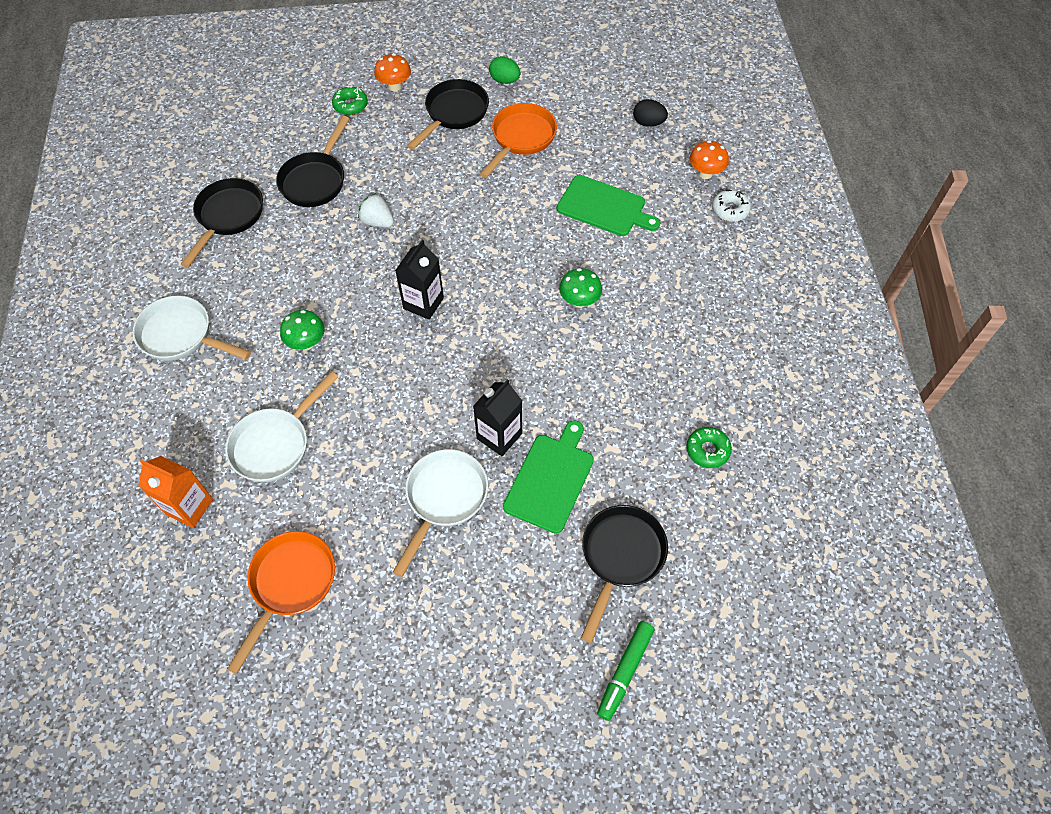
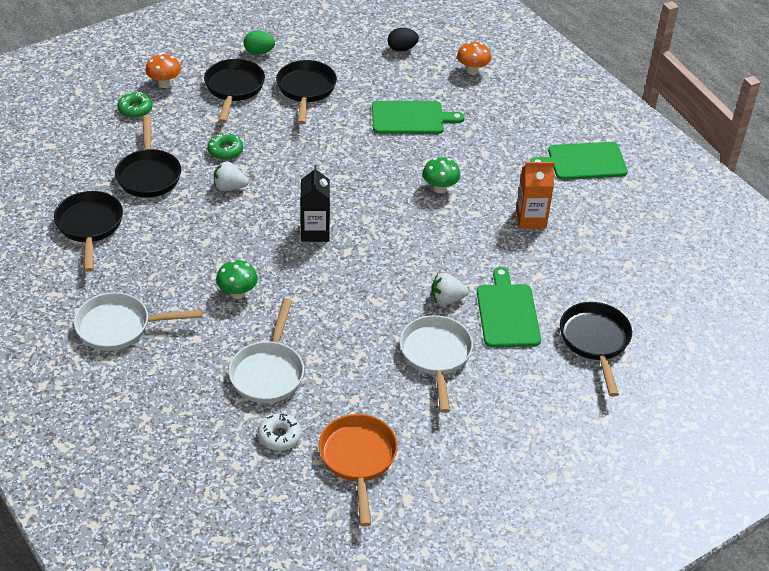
camera: 30 degrees left, 15 degrees down
(189, 507) = (229, 442): orange carton -> orange carton (531, 219)
(499, 436) = (447, 299): black carton -> white strawberry
(521, 138) = (306, 90): orange pan -> black pan
(625, 672) = (650, 410): green marker -> none
(707, 450) = (607, 252): green donut -> green donut (225, 151)
(730, 210) = (509, 90): white donut -> white donut (280, 436)
(754, 327) = (583, 162): none -> green cutting board

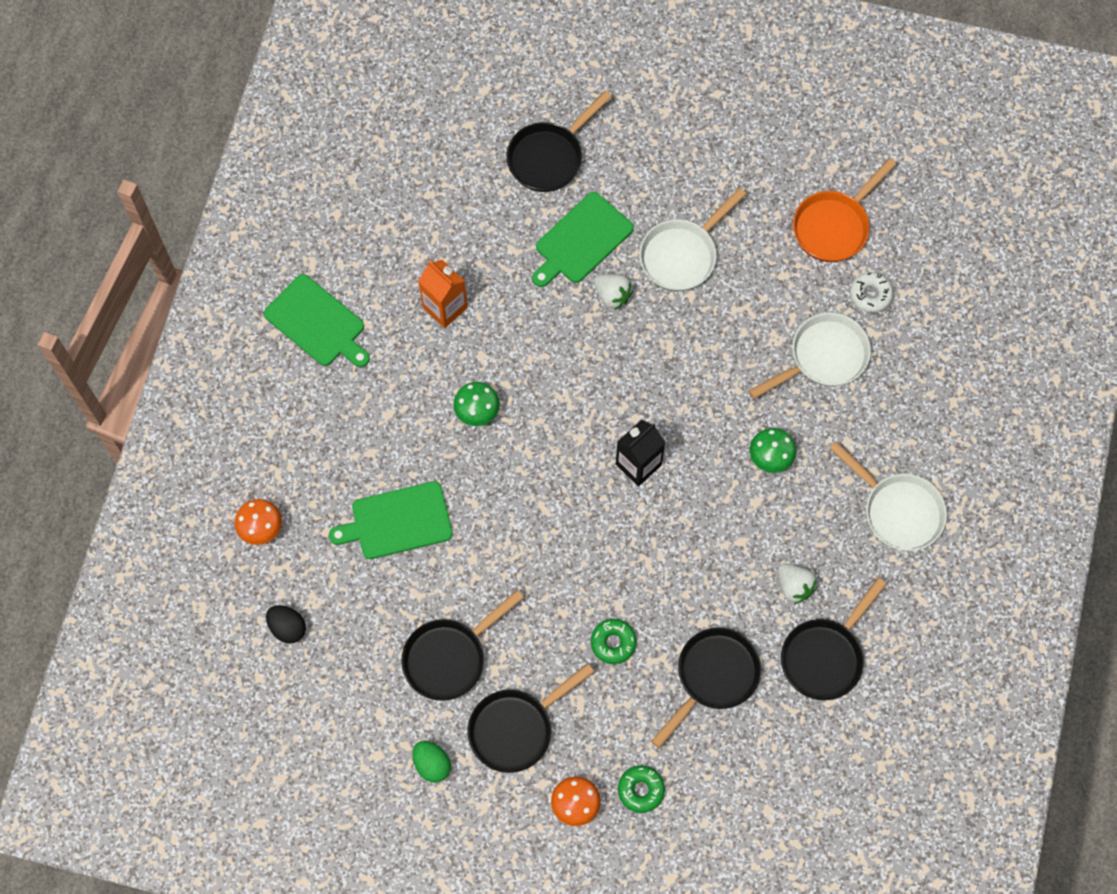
camera: 130 degrees left, 25 degrees up
(229, 187) = (657, 589): white strawberry -> white strawberry (794, 586)
(411, 118) = (397, 521): green cutting board -> green cutting board turned 60 degrees counterclockwise

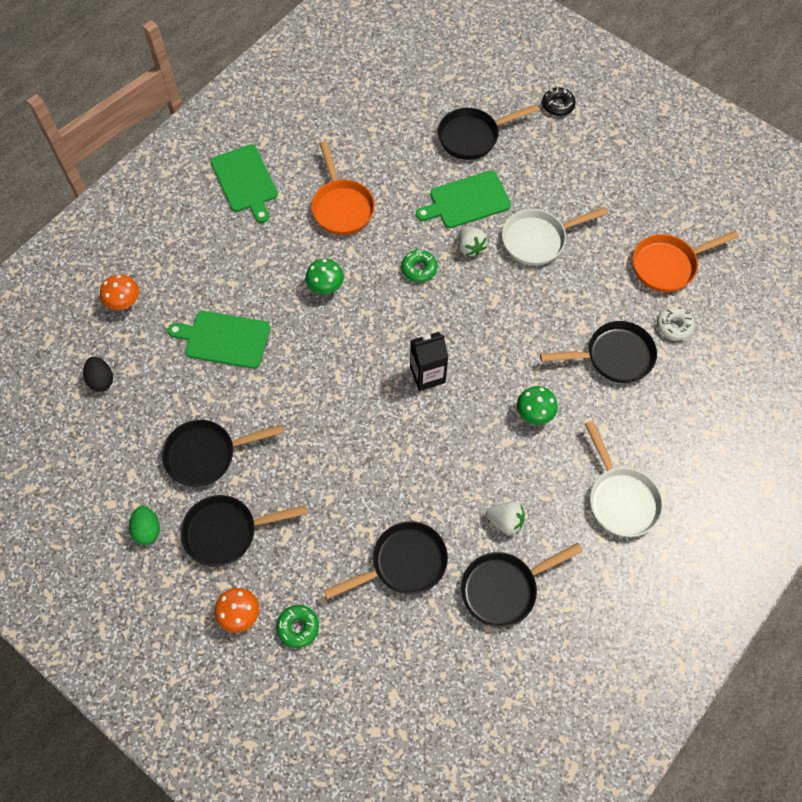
camera: 25 degrees right, 5 degrees down
(445, 307) = (342, 206): orange carton -> orange pan
(613, 643) = (337, 500): green donut -> green donut (419, 269)
(626, 76) = (558, 105): none -> black donut
(794, 586) = (505, 521): white strawberry -> white strawberry turned 60 degrees counterclockwise
(823, 357) = (613, 356): white pan -> black pan

